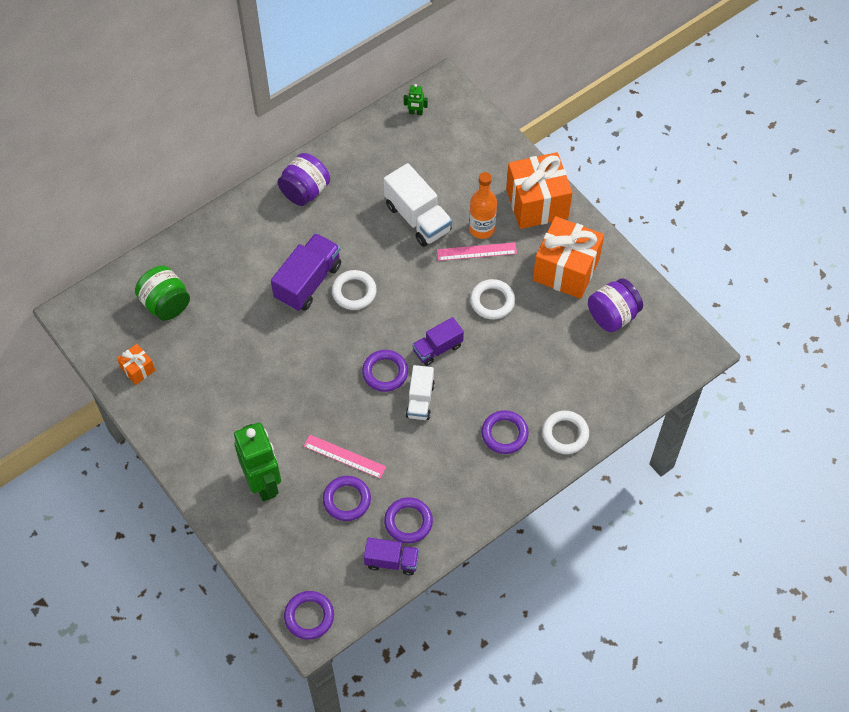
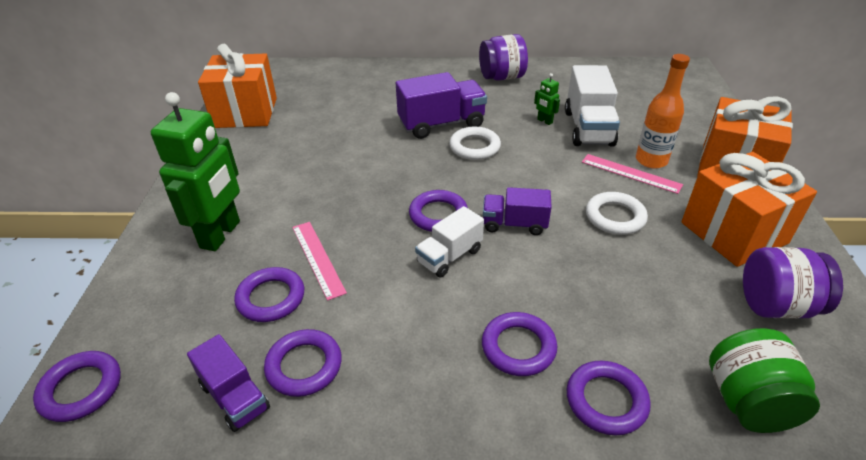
camera: 40 degrees right, 20 degrees down
(138, 369) = (245, 112): orange gift -> orange gift, size x2.13
(166, 304) = (317, 89): green jar -> green jar (748, 402)
(415, 113) = (648, 72): green robot -> green robot (544, 121)
(565, 434) = (606, 400): white ring -> purple ring

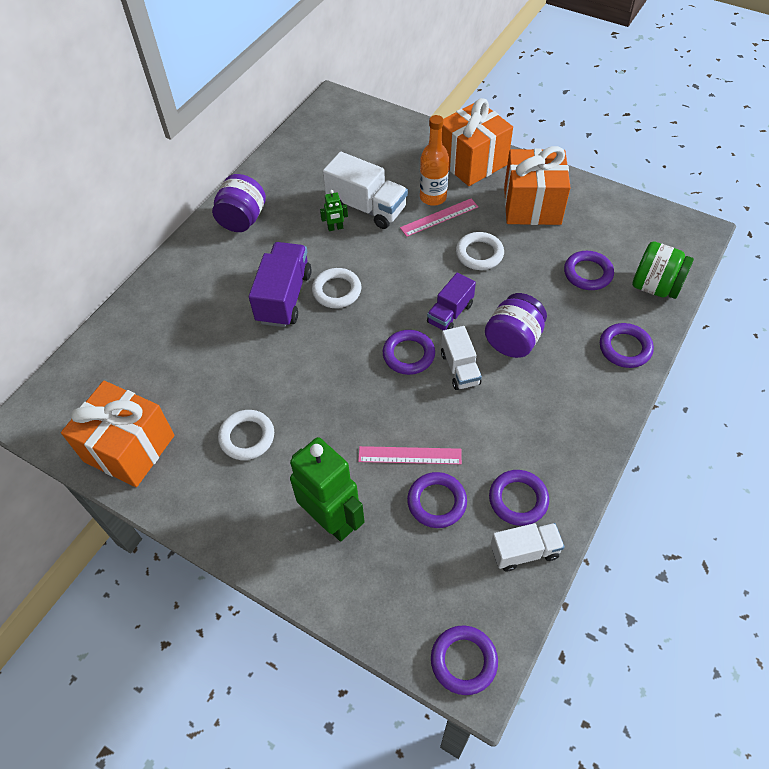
camera: 60 degrees left, 15 degrees up
(235, 397) = (524, 552): purple truck -> white truck
(285, 158) = (247, 437): none -> white ring
(518, 347) = (565, 370): purple ring -> purple ring (588, 273)
(776, 305) = (599, 229): purple jar -> purple jar (513, 340)

